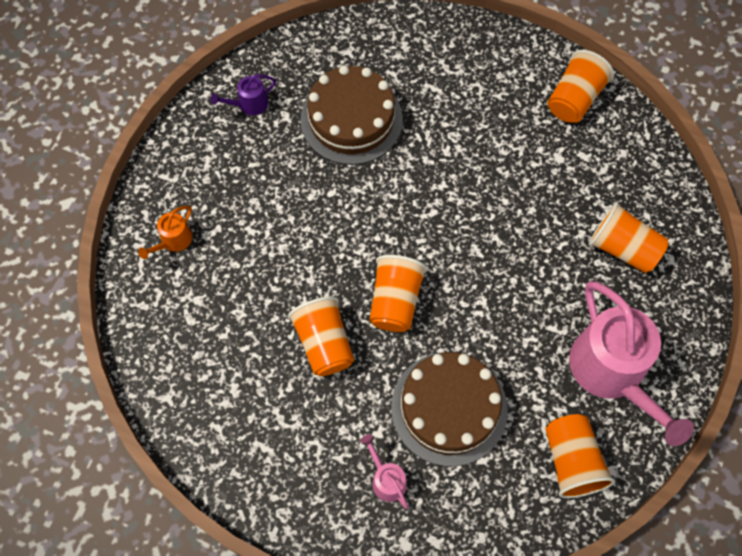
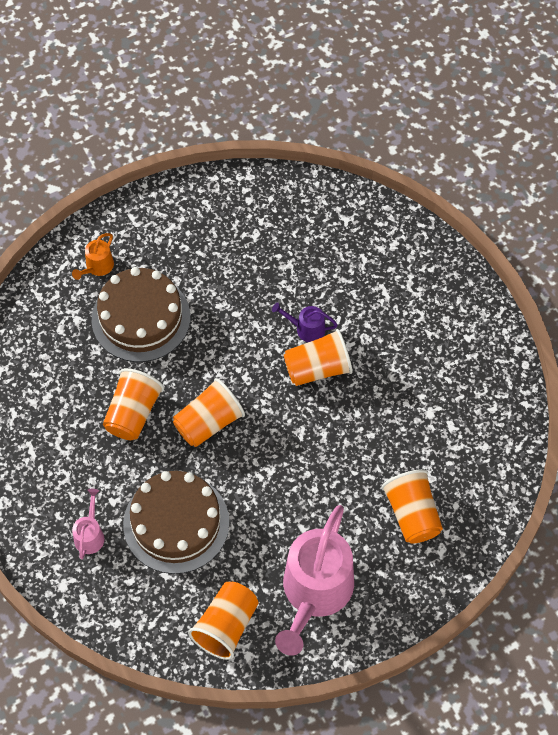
camera: 40 degrees right, 5 degrees down
(173, 241) = (97, 267): orange watering can -> orange watering can turned 45 degrees counterclockwise
(249, 104) = (237, 207): purple watering can -> purple watering can (306, 329)
(351, 119) = (300, 271): brown cake -> brown cake (141, 318)
(574, 99) = (486, 379): orange cup -> orange cup (317, 369)

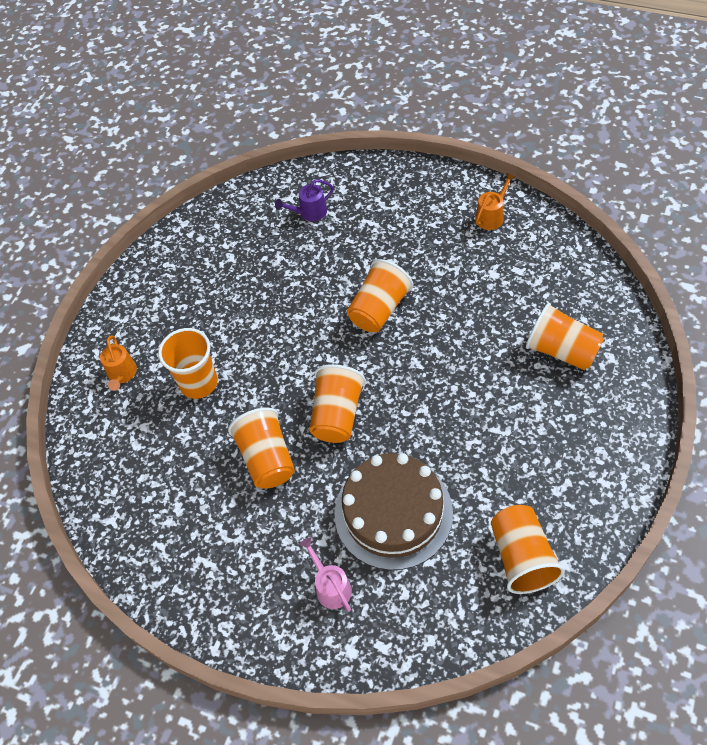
camera: 35 degrees left, 5 degrees down
(141, 318) = (198, 383): brown cake -> orange cup
(306, 329) = (340, 289): purple watering can -> purple watering can (309, 212)
(315, 592) = (558, 468): pink watering can -> none
(480, 365) = (491, 216): none -> orange watering can

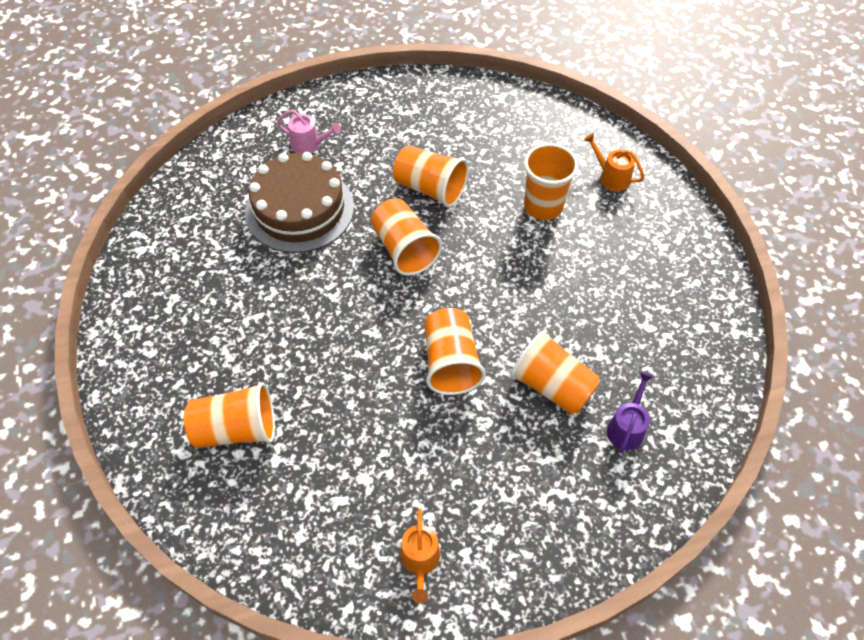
camera: 135 degrees right, 0 degrees up
(522, 557) = (178, 235): orange cup -> orange cup (552, 386)

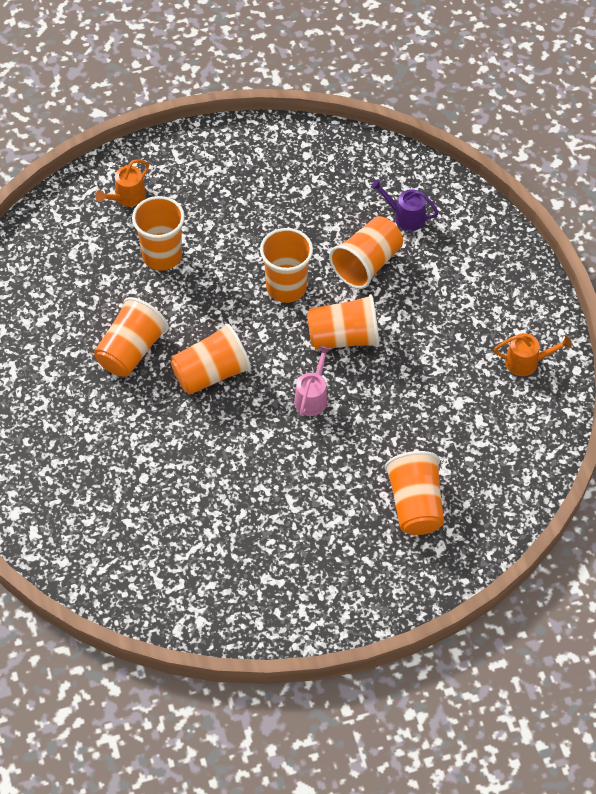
camera: 90 degrees left, 0 degrees up
(299, 209) = (152, 470): brown cake -> none
(309, 145) = (56, 467): pink watering can -> pink watering can (312, 397)
(513, 310) = (286, 287): none -> orange cup

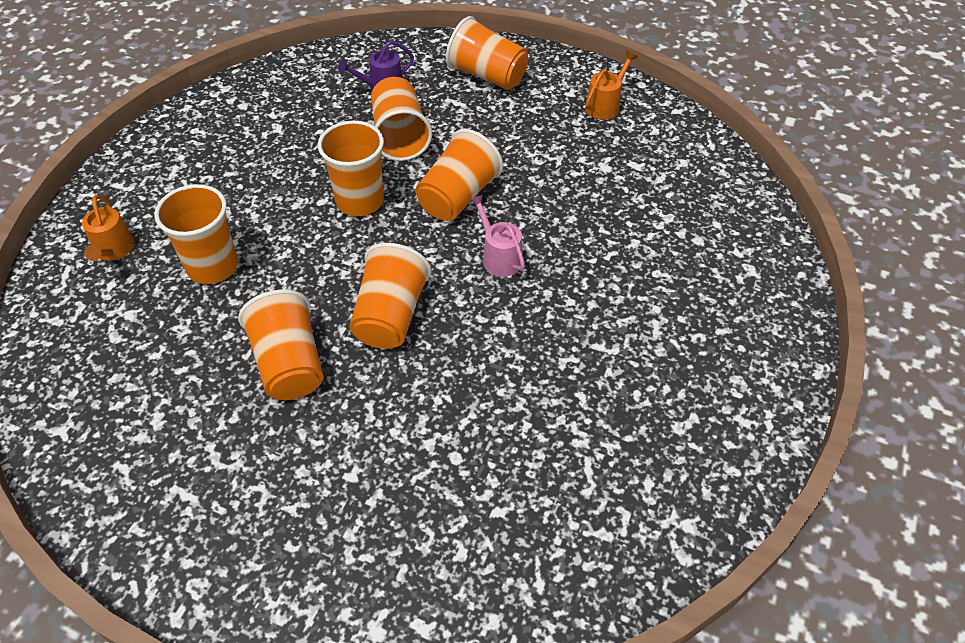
camera: 50 degrees left, 5 degrees down
(415, 505) = (688, 258): orange cup -> orange cup (487, 75)

